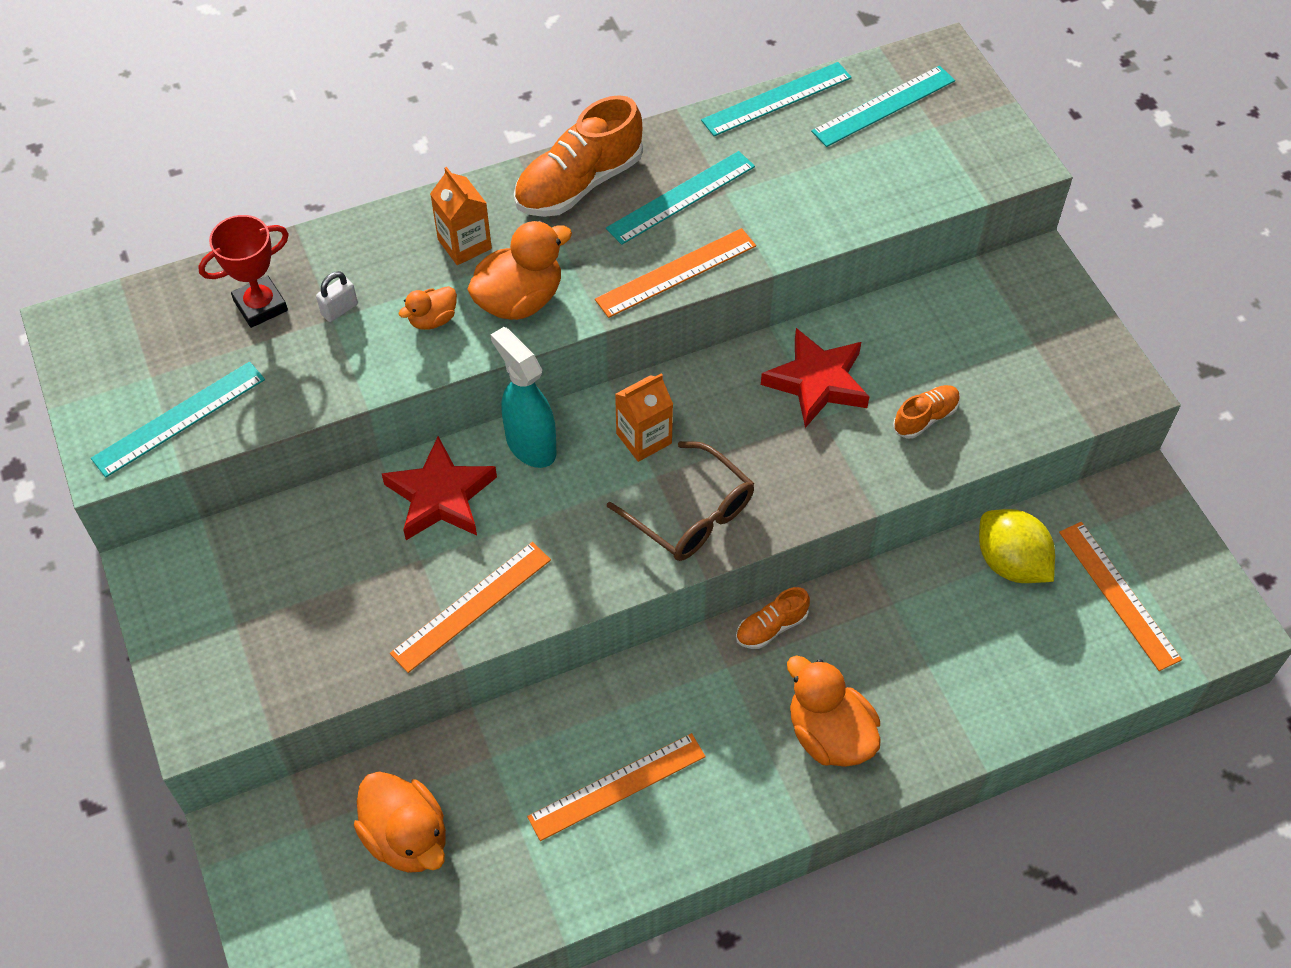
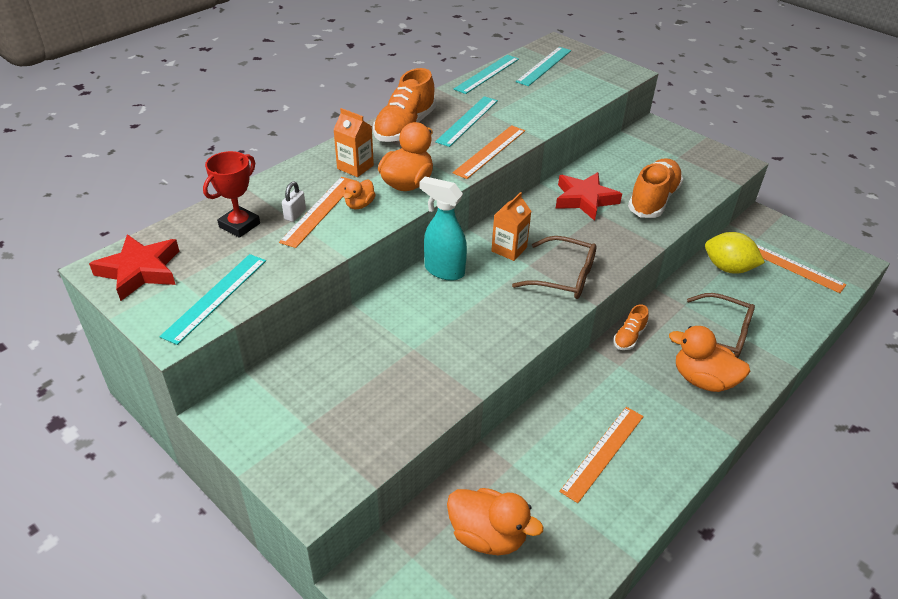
camera: 25 degrees left, 15 degrees down
(441, 496) = (405, 312): red star -> red star (140, 271)
(471, 606) = (464, 363): orange ruler -> orange ruler (319, 210)
(910, 672) = (720, 334): none -> brown glasses
(925, 418) = (653, 200): orange shoe -> orange shoe, size x1.93

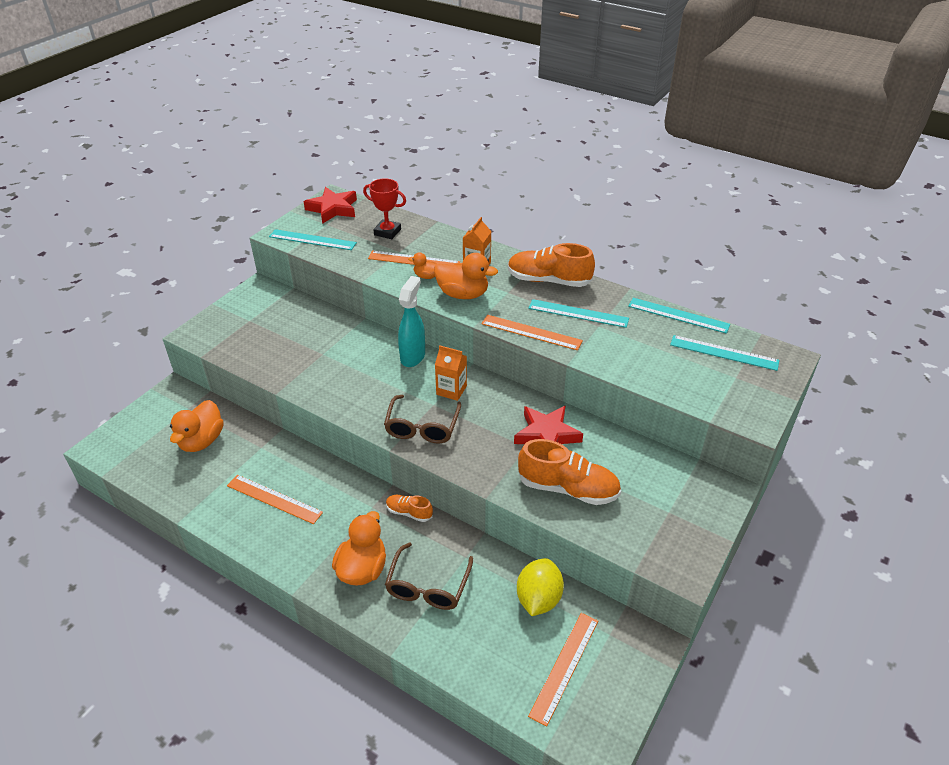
camera: 80 degrees right, 0 degrees up
(295, 214) = (406, 251): white padlock -> none

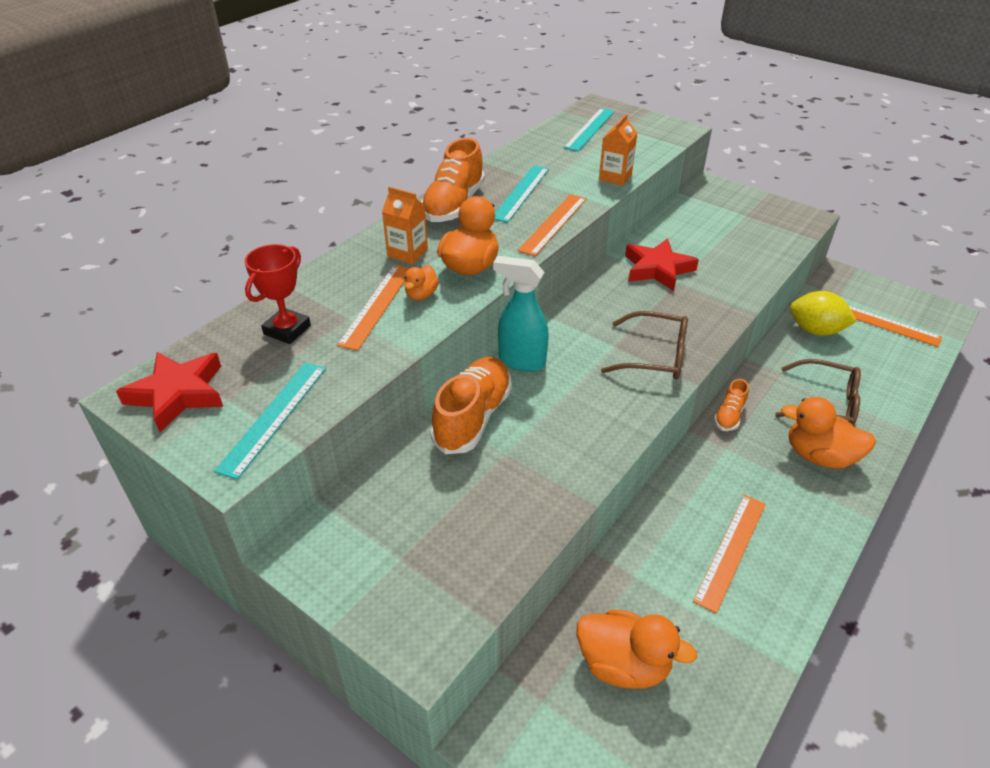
camera: 85 degrees left, 0 degrees up
(451, 390) = (588, 330): orange carton -> orange carton (615, 177)
(568, 488) = (730, 263): orange shoe -> orange shoe (473, 417)
(678, 315) = (530, 141): turquoise ruler -> none

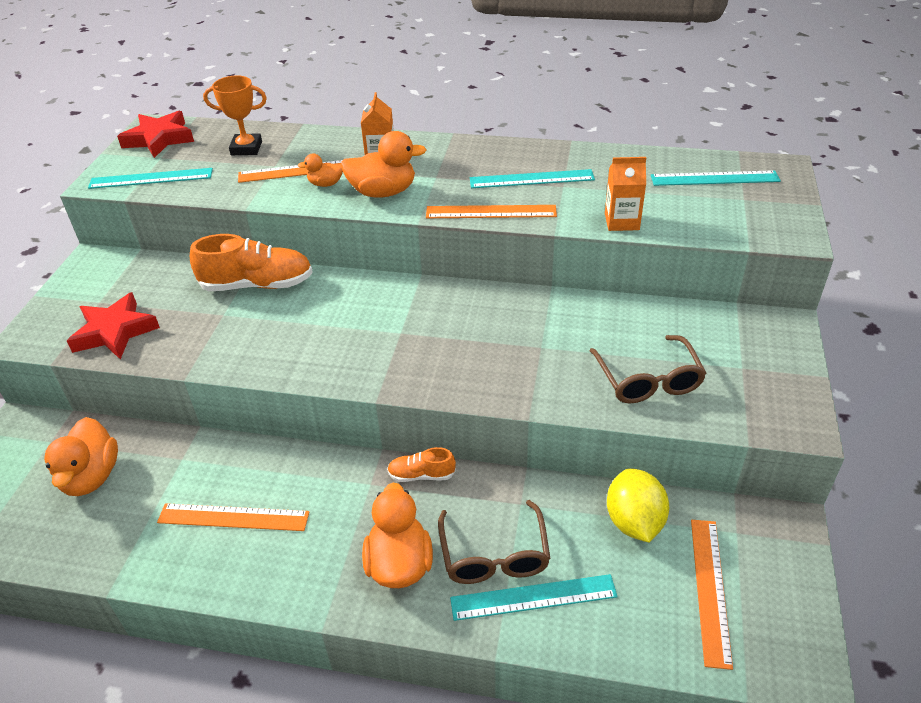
camera: 65 degrees right, 0 degrees up
(287, 330) = (246, 148): red trophy -> orange trophy
(453, 205) = (475, 154): orange shoe -> none
(521, 361) = (343, 286): turquoise spray bottle -> none
(655, 356) = (402, 362): brown glasses -> brown glasses (648, 380)
(657, 269) = (556, 327): red star -> red star (115, 331)
(869, 397) = (533, 597): none -> turquoise ruler

